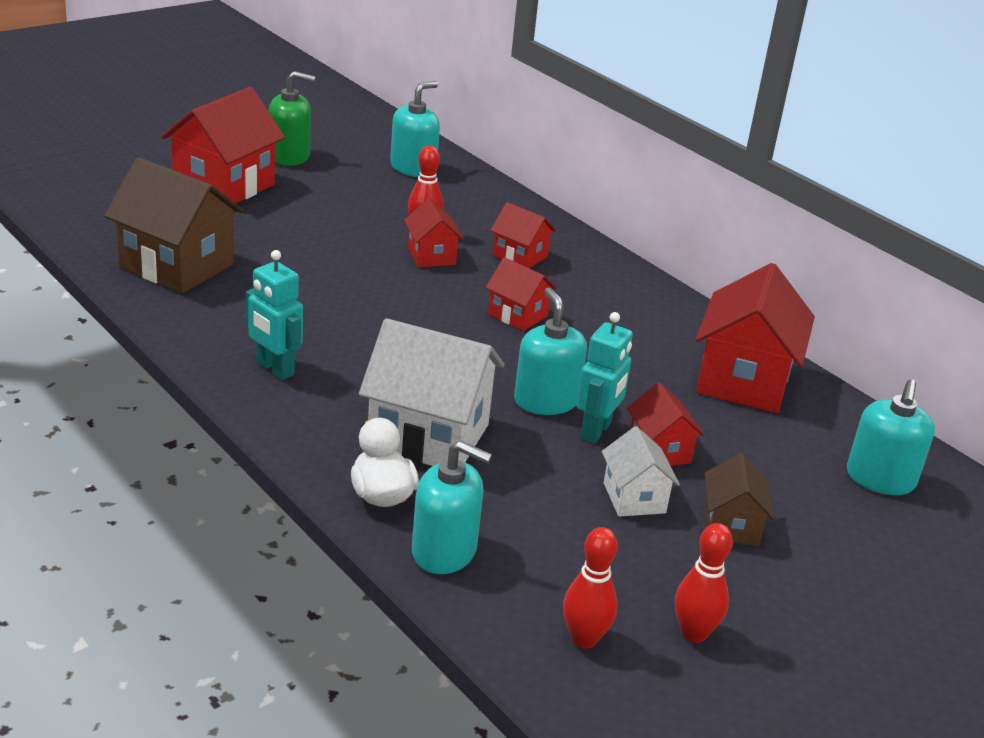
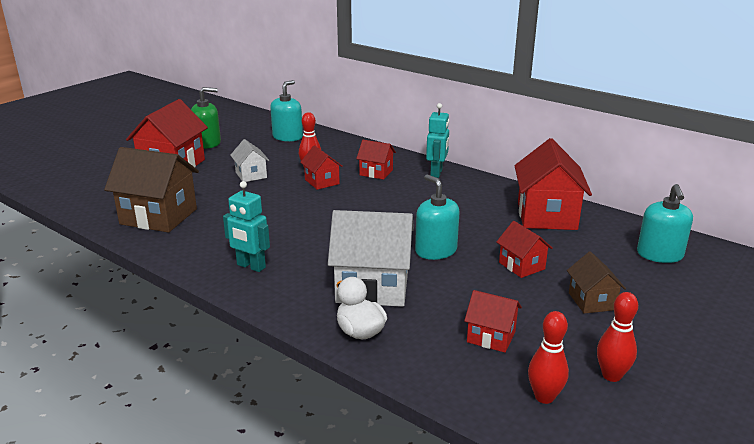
camera: 10 degrees left, 5 degrees down
(444, 551) = (420, 359): turquoise soap dispenser -> none
(517, 315) = (392, 205): red house -> red house (491, 337)
(596, 431) = (476, 262): turquoise robot -> turquoise robot (436, 173)
(634, 498) = (523, 297): white house -> white house (251, 175)

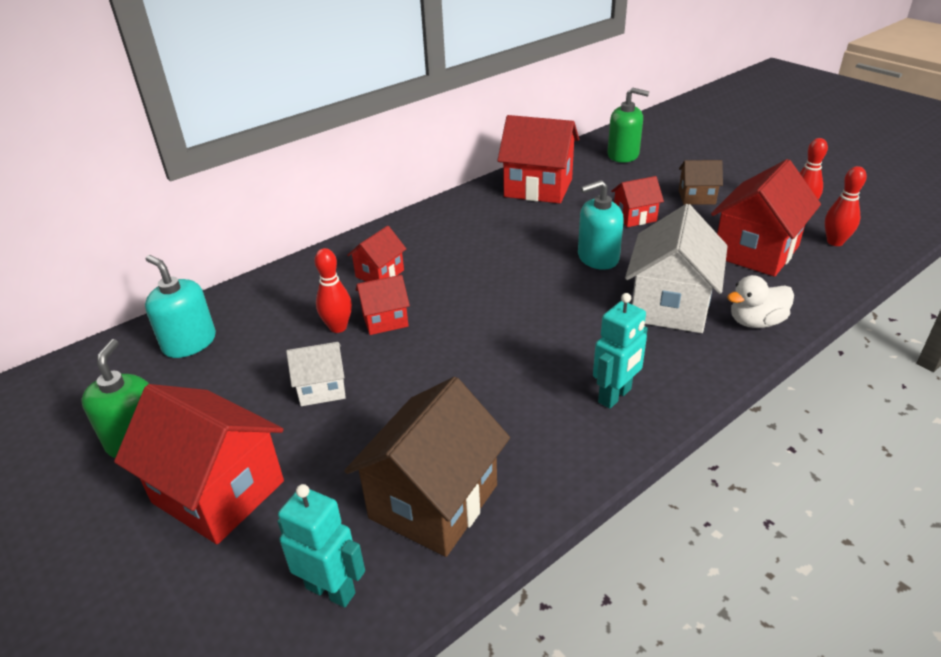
camera: 75 degrees left, 10 degrees up
(436, 173) = (405, 232): turquoise robot -> turquoise robot (331, 590)
(491, 337) = (755, 251): red house -> red house, size x1.88
(659, 255) = (623, 155): turquoise soap dispenser -> green soap dispenser

